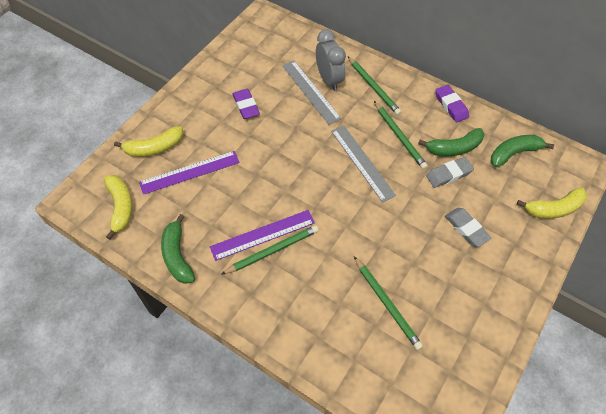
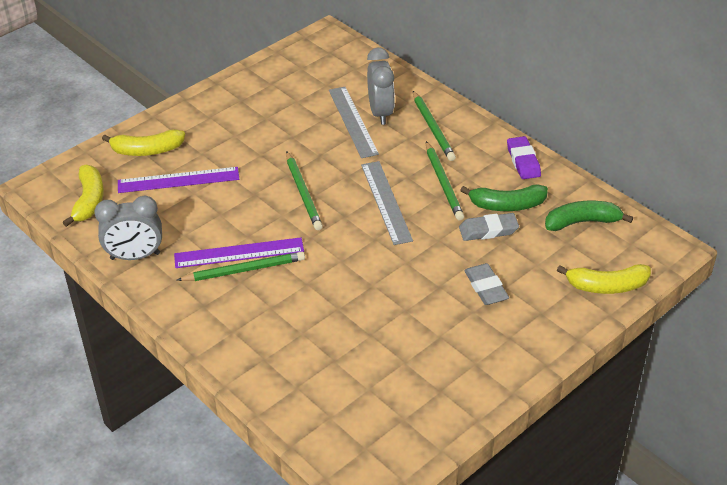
camera: 15 degrees right, 15 degrees down
(177, 255) = (135, 256): green banana -> grey clock
(246, 106) = (269, 125): purple eraser -> none
(387, 303) = (357, 342): green pencil -> green pencil (303, 193)

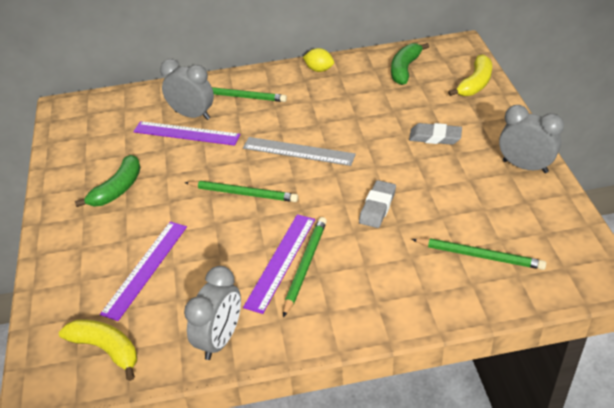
camera: 55 degrees left, 0 degrees up
(147, 150) = (80, 277): yellow banana -> none
(352, 121) = (186, 133): grey ruler -> purple ruler
(443, 183) = (305, 114): green pencil -> green pencil (479, 255)
(488, 230) = (376, 113): grey eraser -> grey eraser (377, 207)
(495, 372) = (525, 166): none -> grey clock
(507, 205) = (358, 94): green banana -> green banana (117, 189)
(523, 161) = (319, 69): purple eraser -> yellow lemon

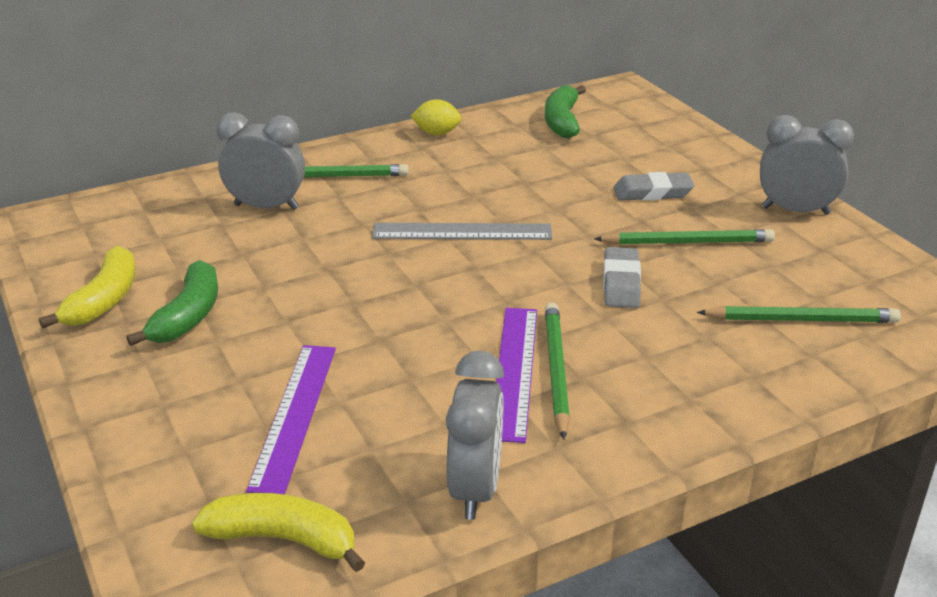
camera: 20 degrees left, 10 degrees down
(186, 133) = (268, 230): purple ruler -> none
(243, 193) = (404, 293): green pencil -> green pencil (687, 242)
(475, 83) = (670, 128): yellow banana -> yellow banana (104, 300)

